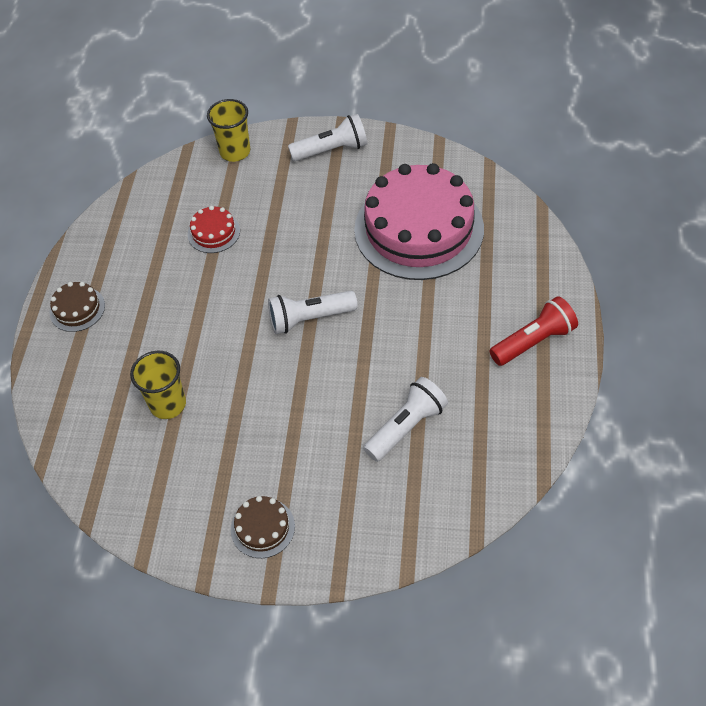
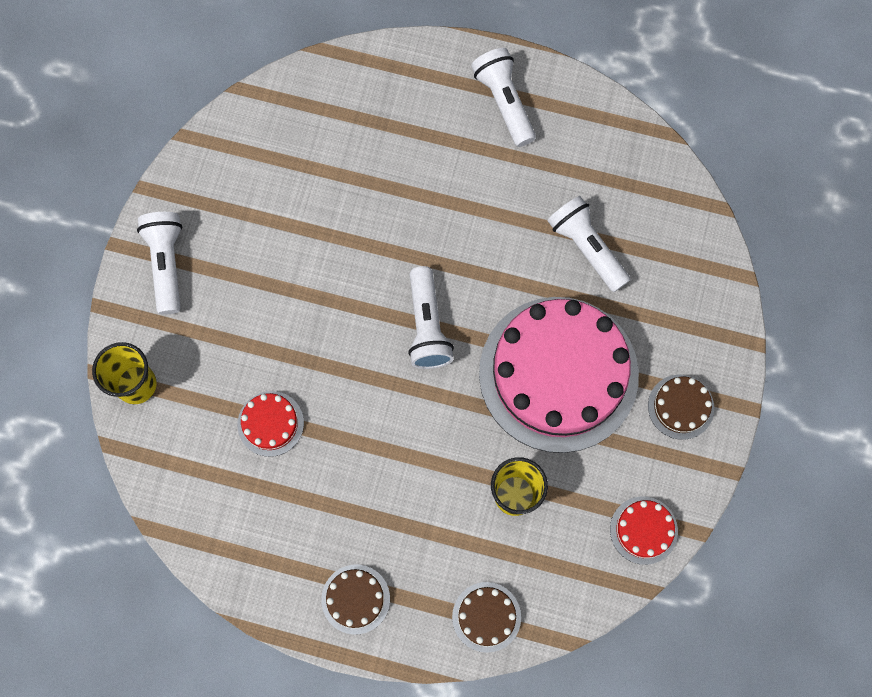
camera: 85 degrees left, 20 degrees up
(63, 399) = (486, 617): none -> brown cake
(142, 510) = (643, 530): none -> red cake
(419, 229) = (322, 186): pink cake -> pink cake (558, 374)
(534, 341) = (504, 102): red flashlight -> white flashlight

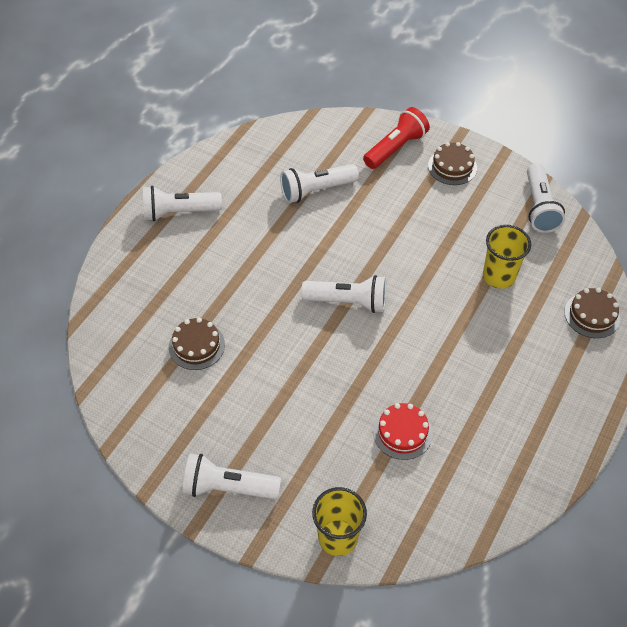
camera: 75 degrees left, 20 degrees down
(355, 599) = (566, 400): brown cake -> brown cake (196, 346)
(558, 374) = (410, 229): pink cake -> none
(643, 530) = (539, 207): red cake -> white flashlight
(691, 328) = (396, 148): none -> red flashlight

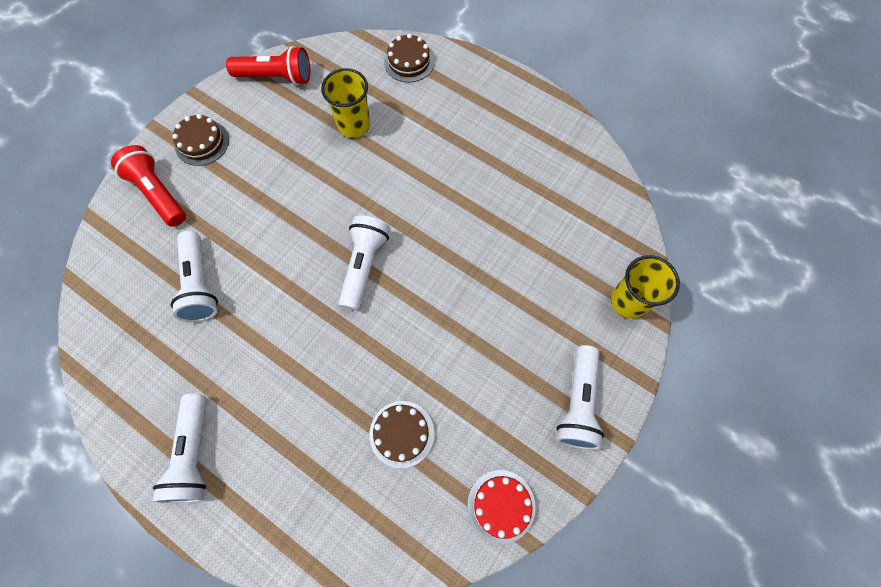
camera: 85 degrees left, 15 degrees up
(402, 432) = (521, 233): red cake -> red cake (501, 505)
(539, 207) = (276, 77): white flashlight -> red flashlight

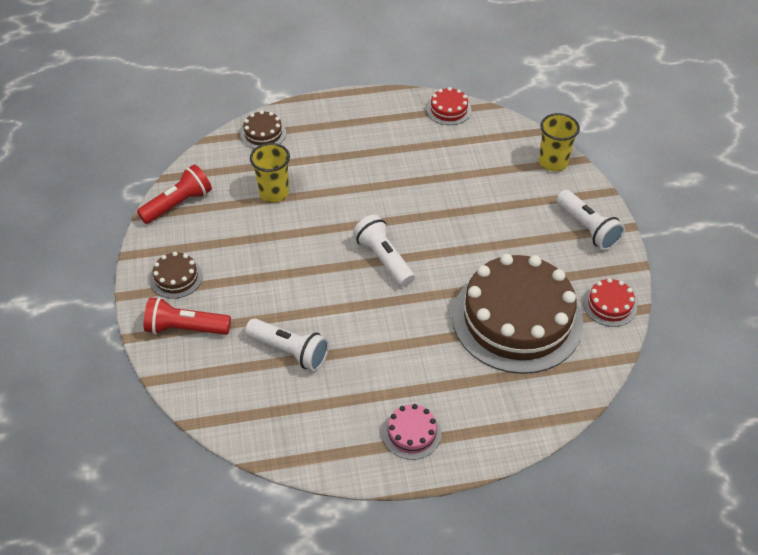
camera: 45 degrees left, 20 degrees down
(194, 454) = (411, 433): white flashlight -> pink cake
(402, 433) = (517, 319): brown cake -> brown cake, size x2.42
(592, 163) = (449, 110): none -> red cake

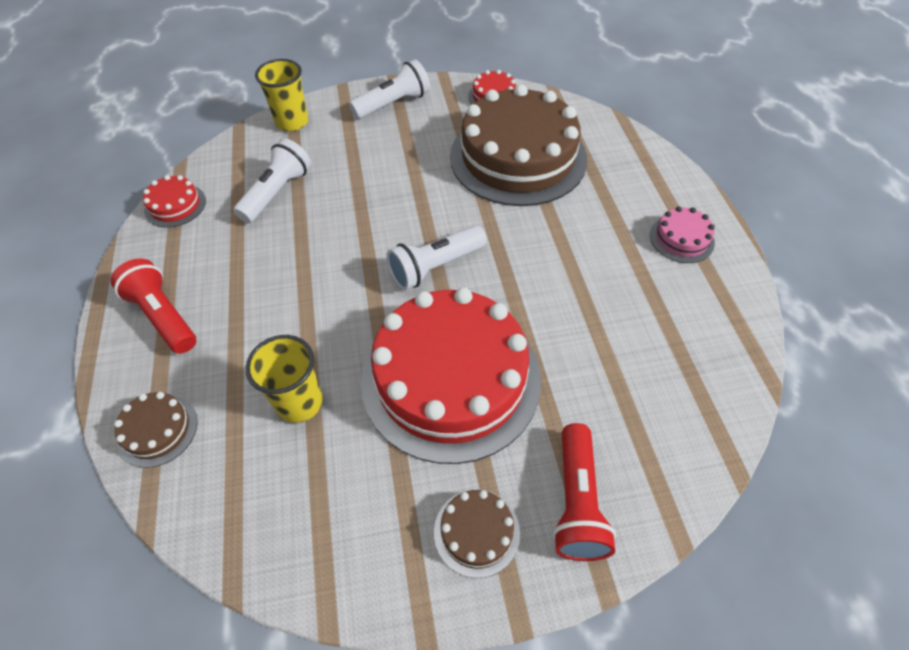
camera: 90 degrees left, 5 degrees up
(178, 204) = (306, 554): red flashlight -> red flashlight (163, 316)
(283, 267) = (451, 378): none -> red cake
(290, 351) = (595, 359): white flashlight -> white flashlight (277, 192)

